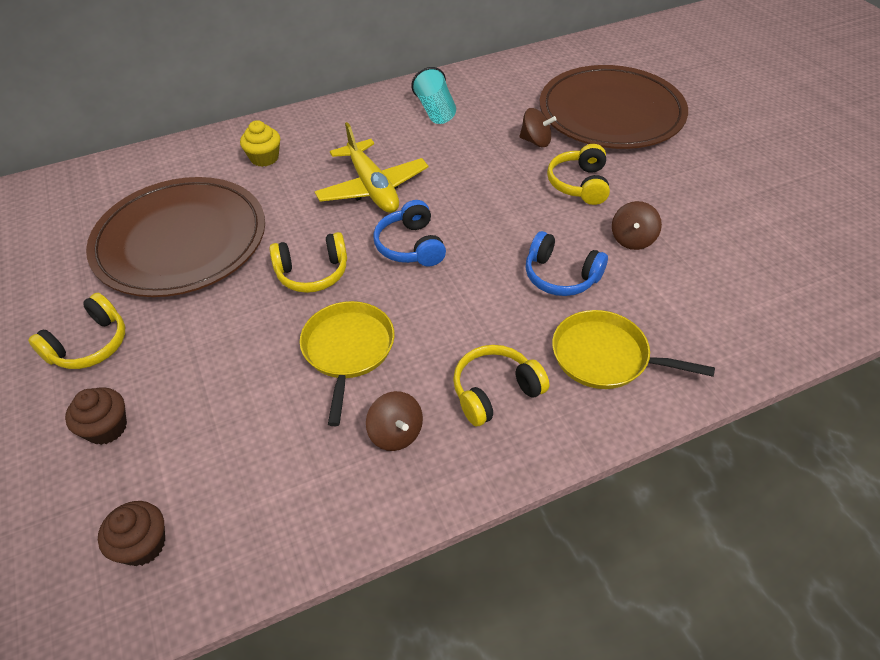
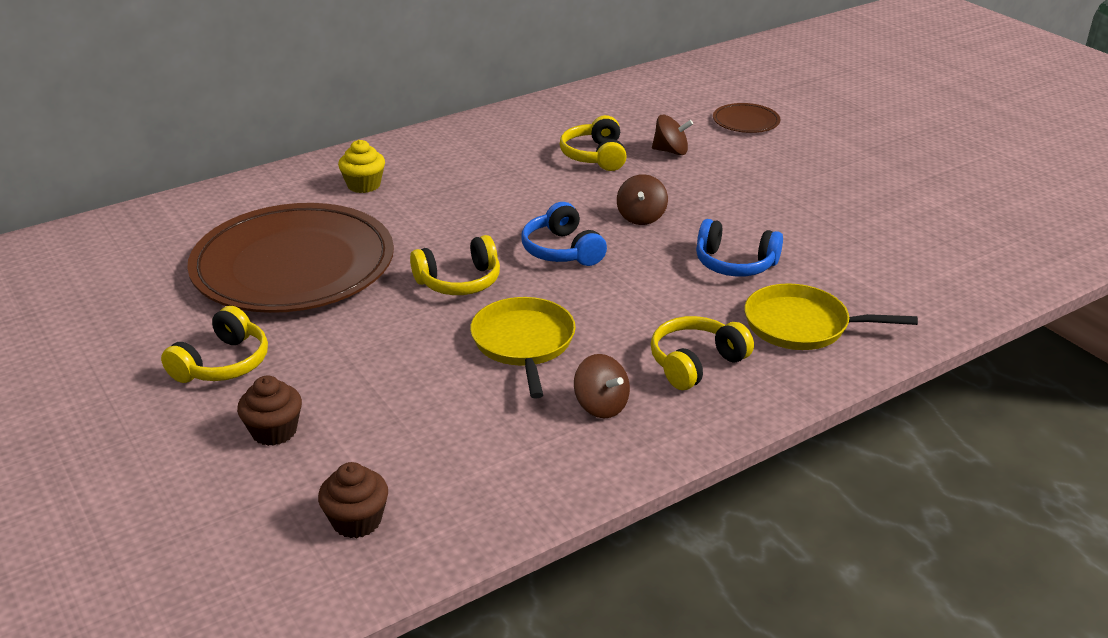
camera: 10 degrees left, 15 degrees down
(372, 188) = (500, 203): yellow plane -> none
(435, 110) = (548, 131): turquoise cup -> none
(579, 184) = (730, 185): yellow headphones -> yellow headphones (595, 156)
(611, 112) = (746, 121): brown plate -> brown plate, size x0.41
(632, 239) = (801, 228): brown spinning top -> brown spinning top (641, 217)

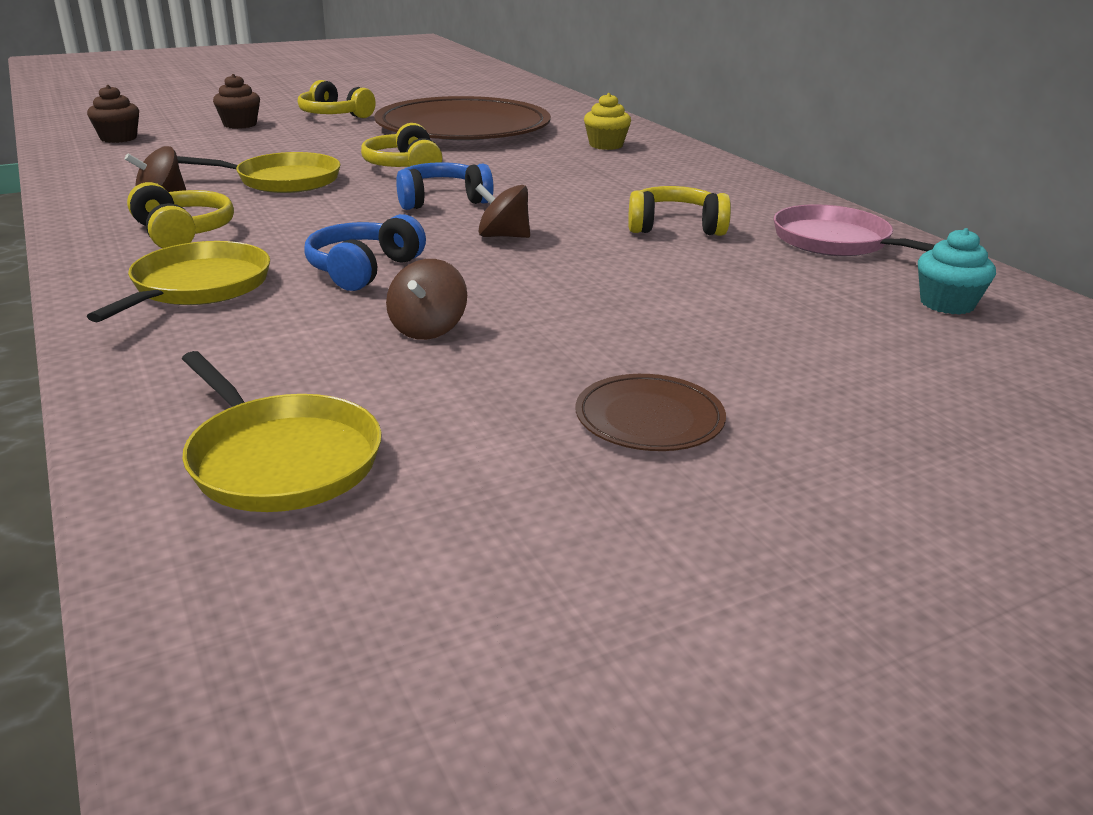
camera: 95 degrees right, 5 degrees down
(604, 108) = (836, 242): none -> pink pan
(671, 151) = (693, 266): brown spinning top -> brown spinning top (428, 329)
(694, 89) = (947, 304): none -> turquoise cupcake
(746, 121) = (820, 327): brown plate -> brown plate (649, 418)
(982, 249) = (280, 459): none -> yellow pan

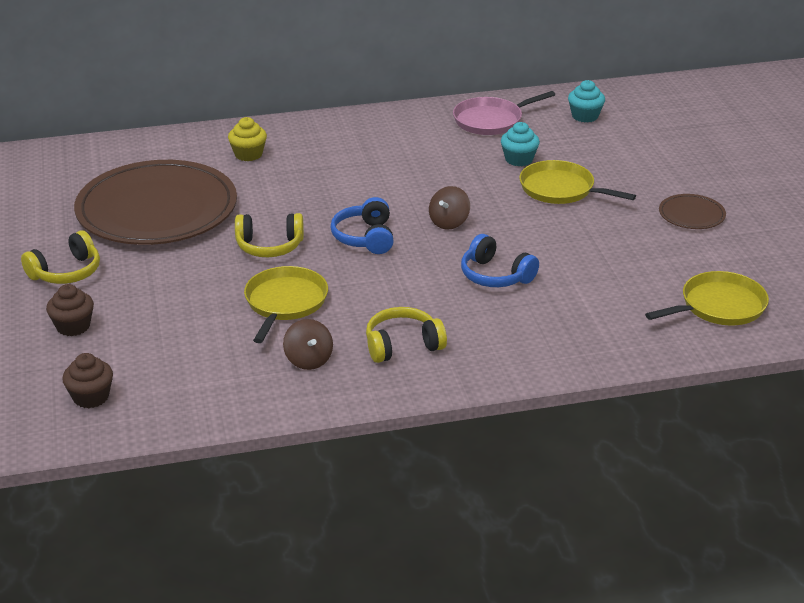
camera: 75 degrees left, 5 degrees up
(198, 287) = (510, 335): yellow pan -> yellow pan (560, 189)
(428, 329) = (588, 260): brown spinning top -> none
(675, 227) = (450, 163): yellow headphones -> none
(729, 265) = (519, 159): none -> turquoise cupcake

